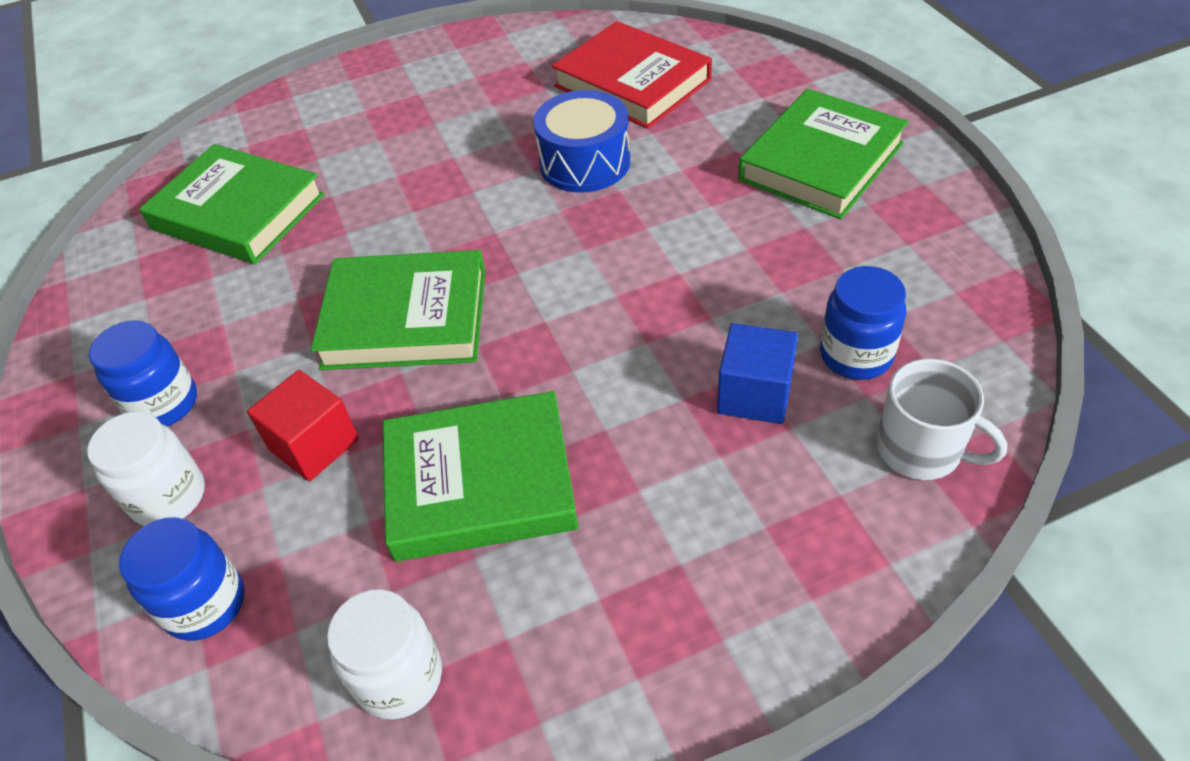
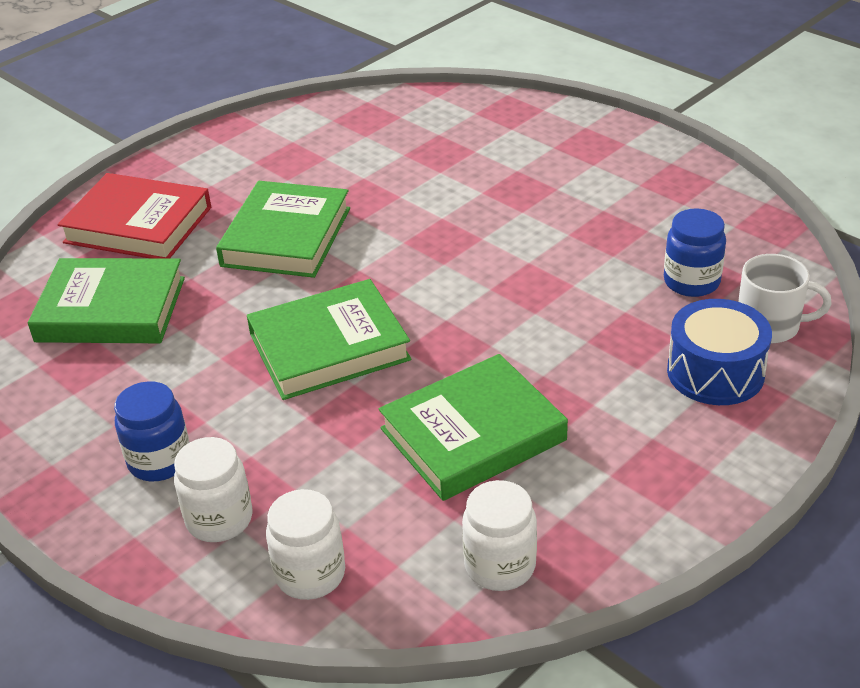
camera: 25 degrees left, 10 degrees down
(205, 604) = (310, 574): blue jar -> white jar
(314, 444) = (318, 449): red cube -> none
(585, 163) = (400, 205): blue drum -> blue drum (715, 372)
(632, 83) = (398, 139): red book -> red book (138, 225)
(754, 394) = (637, 324): blue cube -> none
(821, 161) = (586, 164): green book -> green book (286, 237)

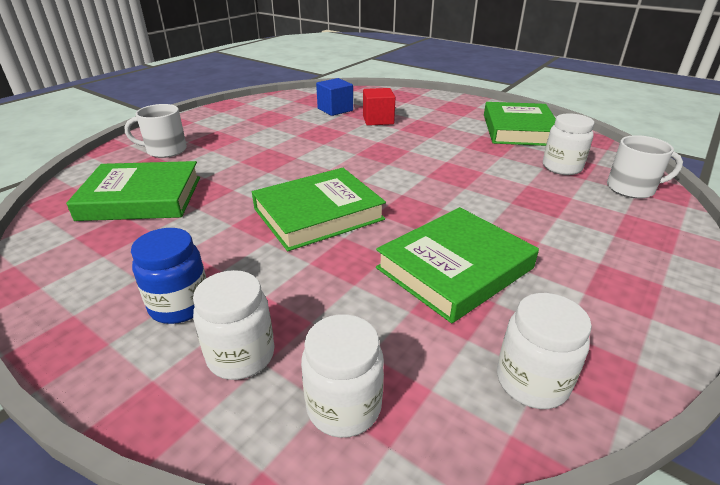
camera: 10 degrees left, 5 degrees down
(138, 225) = (165, 150): red book -> white mug
(286, 237) = (273, 153): green book -> green book (518, 129)
(394, 144) = (335, 109): none -> blue cube
(455, 170) = (378, 120): none -> red cube
(691, 282) = (561, 167): blue jar -> white jar
(715, 372) = (616, 217): blue drum -> none

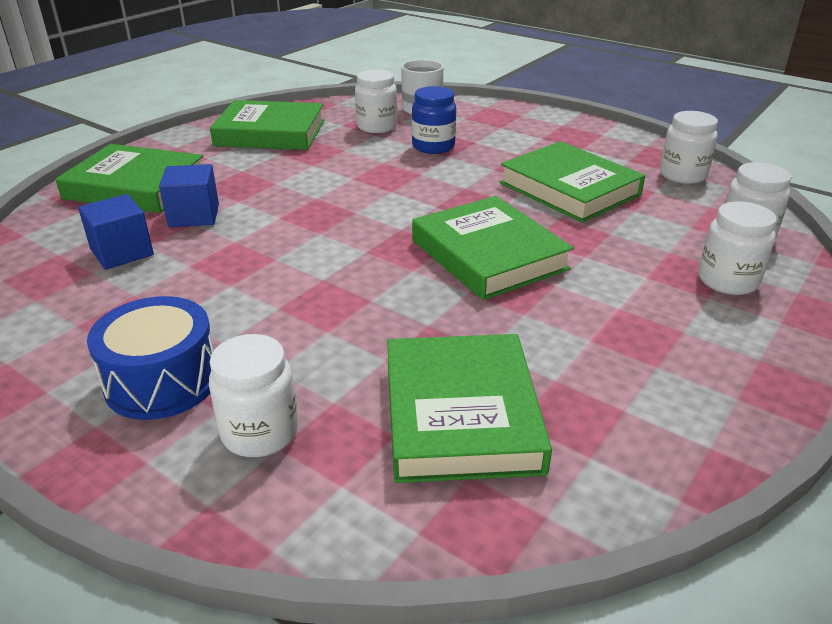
camera: 90 degrees left, 0 degrees up
(165, 150) = (260, 433): white mug -> white jar
(180, 305) = (685, 325): blue jar -> blue jar (433, 146)
(216, 129) = (162, 381): none -> blue drum
(378, 120) = (194, 215): red cube -> blue cube
(414, 103) = (135, 186): none -> green book

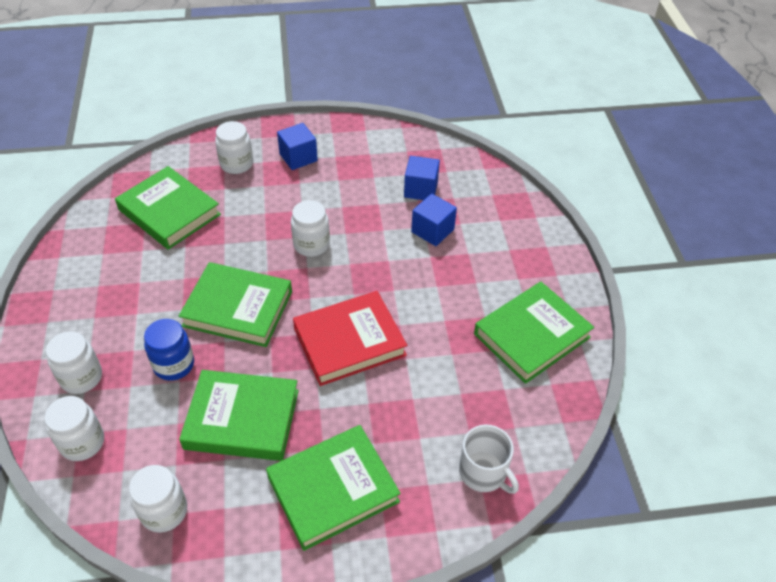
camera: 135 degrees right, 15 degrees up
(135, 186) = (503, 228): green book -> green book (333, 489)
(162, 381) = (298, 157): blue drum -> blue cube
(377, 127) = (475, 406): white jar -> white jar (311, 245)
(412, 187) = (349, 341): none -> red book
(433, 146) = (396, 408): blue jar -> blue jar (174, 365)

